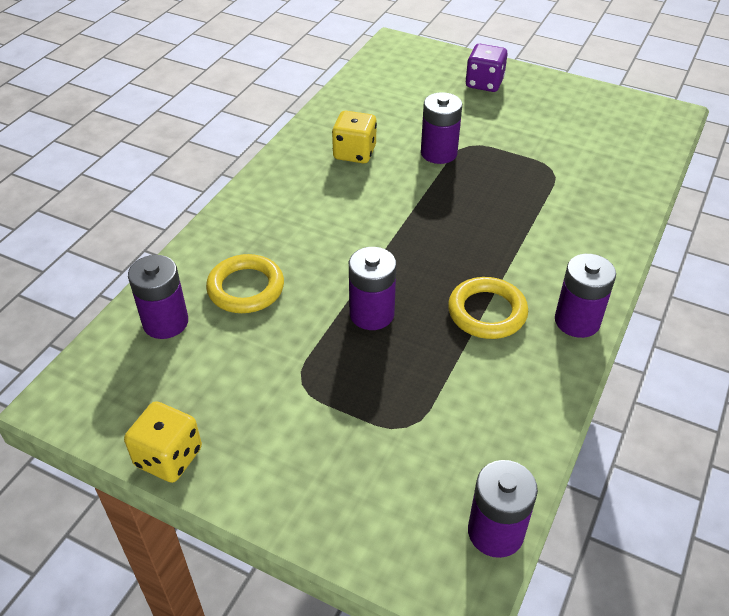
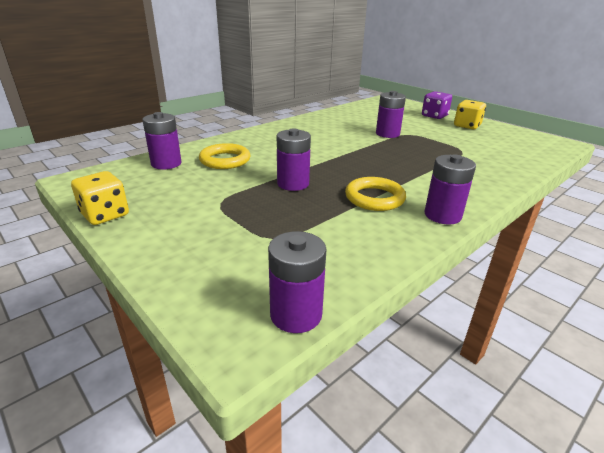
camera: 20 degrees right, 15 degrees down
(354, 153) = (335, 126): yellow dice -> yellow dice (467, 126)

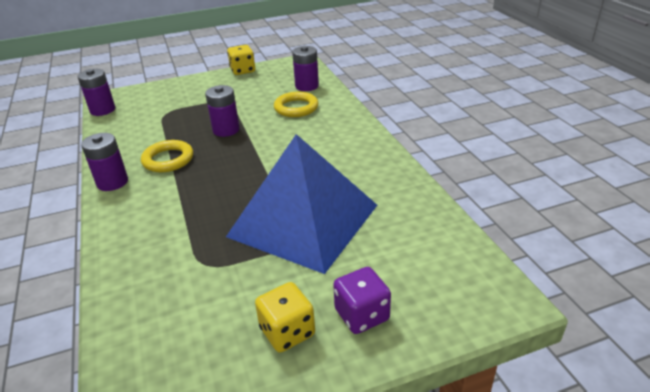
camera: 115 degrees right, 5 degrees up
(387, 134) = (304, 220): purple battery -> blue pyramid

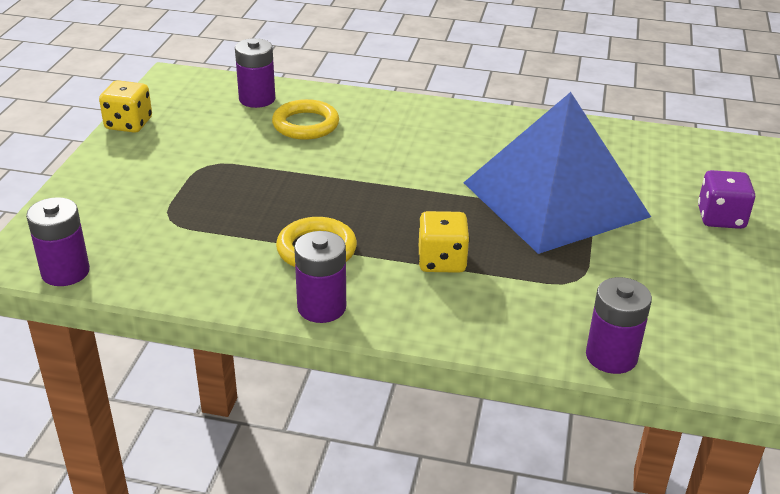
camera: 60 degrees left, 0 degrees up
(226, 130) = (294, 187): purple battery -> purple battery (611, 356)
(287, 332) = (715, 261): yellow dice -> yellow dice (442, 261)

